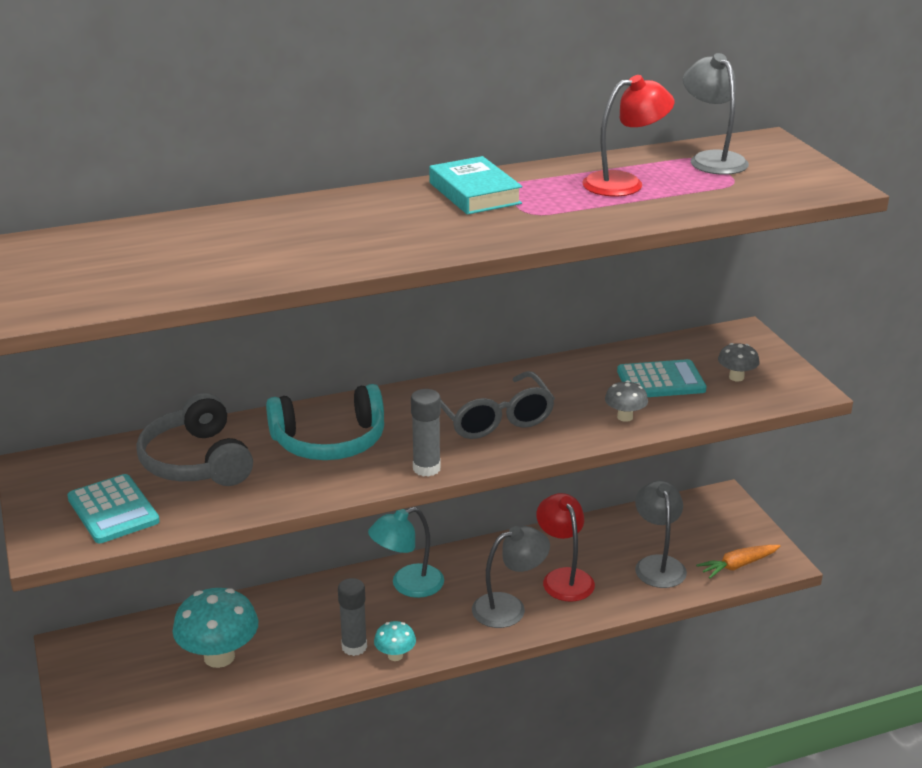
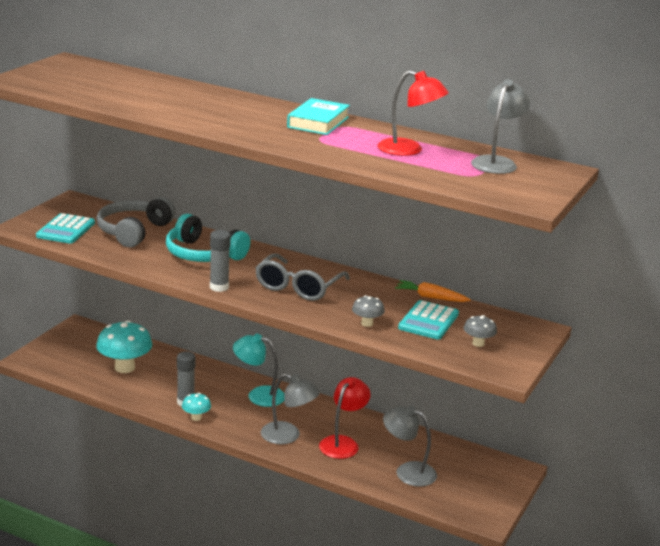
camera: 45 degrees right, 5 degrees down
(658, 564) = (407, 471): grey lamp -> grey lamp turned 105 degrees counterclockwise
(661, 381) = (428, 321): turquoise calculator -> turquoise calculator turned 75 degrees clockwise
(738, 565) = (455, 503): orange carrot -> orange carrot (431, 297)

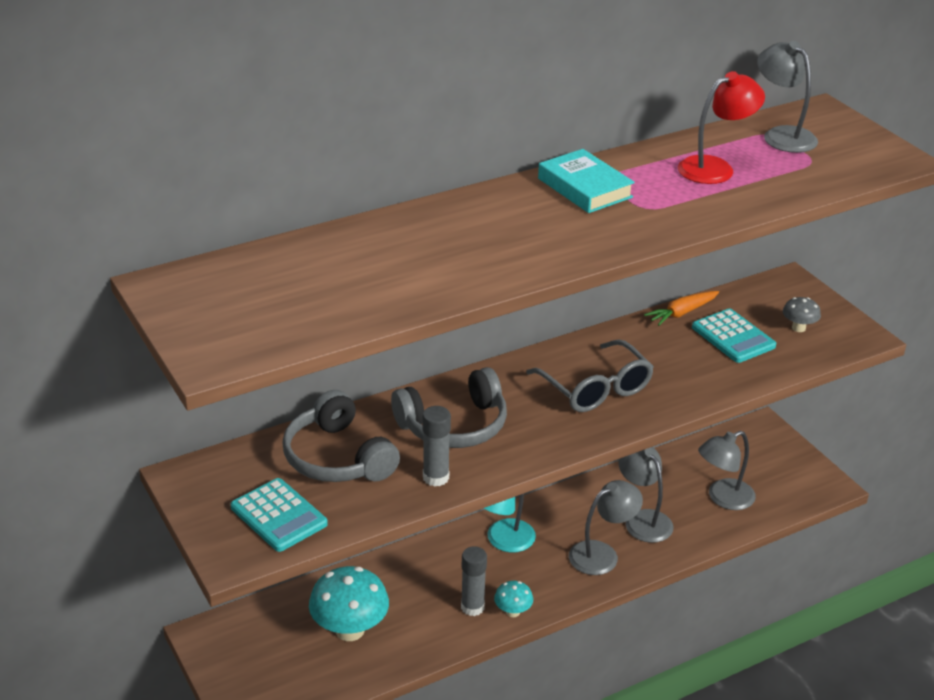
camera: 55 degrees left, 10 degrees up
(203, 254) = (454, 425): turquoise headphones -> grey headphones
(219, 287) = (553, 446): grey glue stick -> grey glue stick (436, 477)
(343, 443) = (643, 519): red lamp -> grey lamp
(367, 323) = (713, 377): grey mushroom -> none

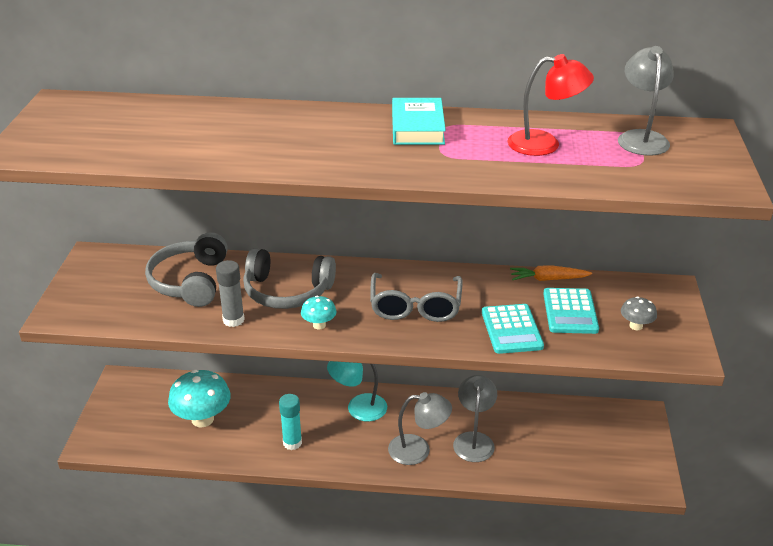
camera: 35 degrees right, 0 degrees up
(278, 516) = (112, 302): turquoise calculator -> turquoise calculator (511, 329)
(472, 607) = (292, 443): grey glue stick -> turquoise glue stick
(513, 612) = (315, 459): turquoise mushroom -> turquoise mushroom (319, 325)
(723, 498) = (553, 453): grey lamp -> none

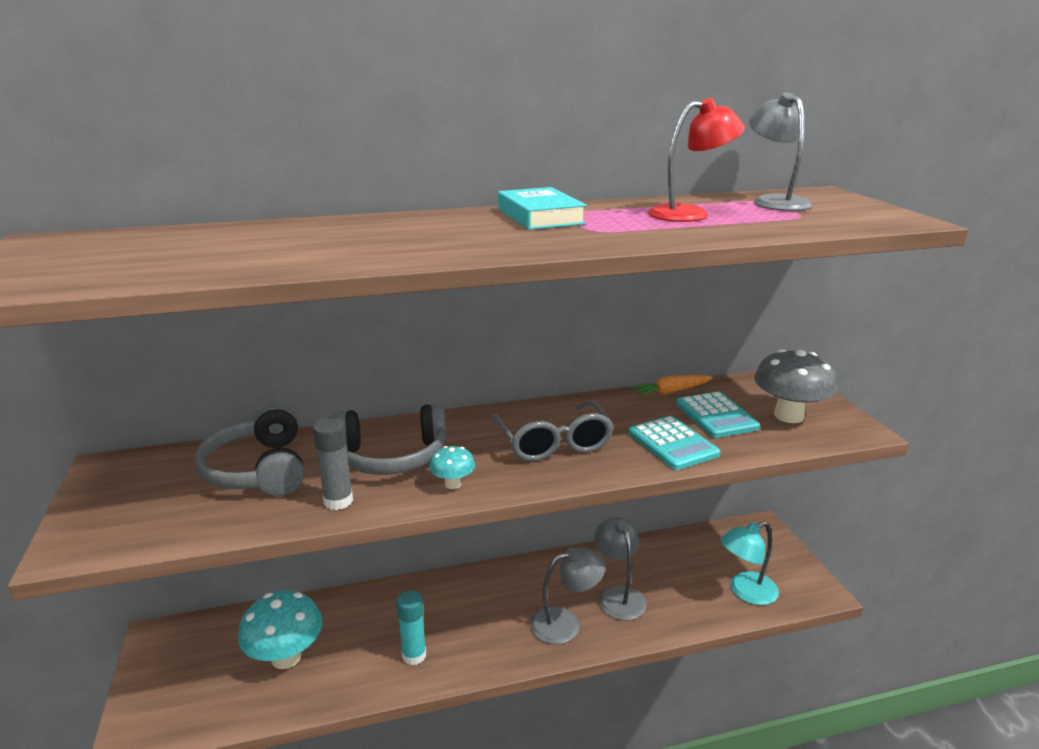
camera: 20 degrees left, 10 degrees down
(358, 408) = (474, 594): turquoise lamp -> turquoise lamp (745, 592)
(636, 326) = (788, 416): grey mushroom -> grey mushroom, size x2.00

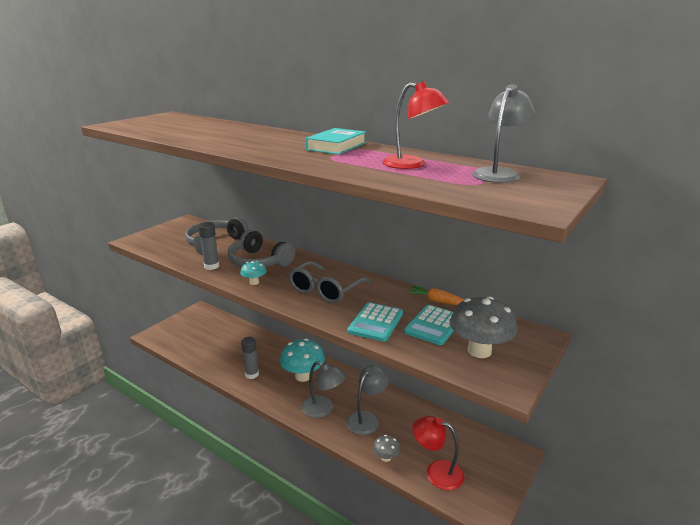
camera: 50 degrees right, 0 degrees up
(286, 657) = (218, 343): turquoise mushroom -> turquoise mushroom (303, 376)
(414, 655) = (252, 374): turquoise glue stick -> grey glue stick
(694, 616) = (386, 457): none -> grey mushroom
(745, 592) = (436, 472): turquoise lamp -> red lamp

